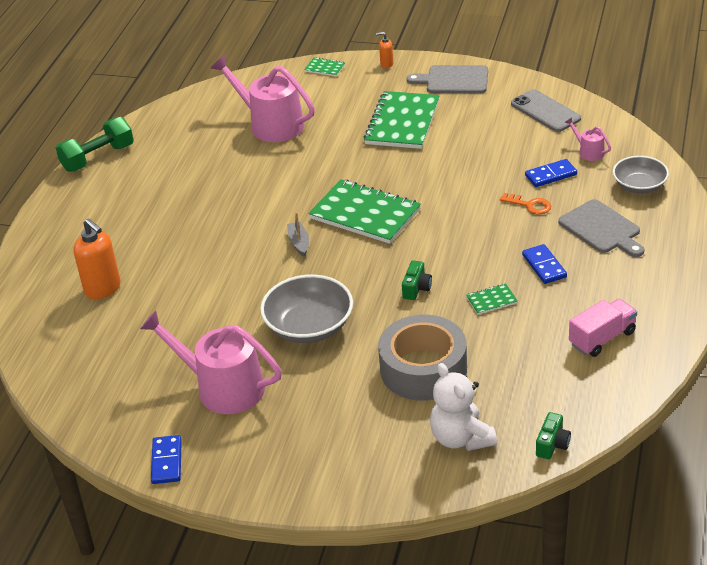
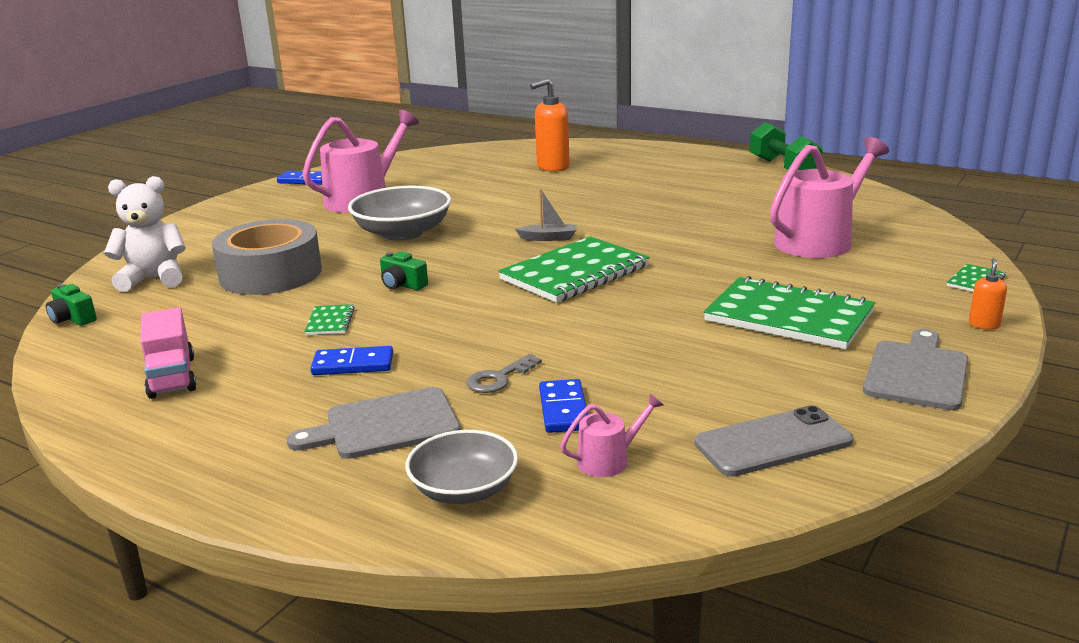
camera: 105 degrees right, 15 degrees down
(529, 205) = (499, 378): orange key -> grey key

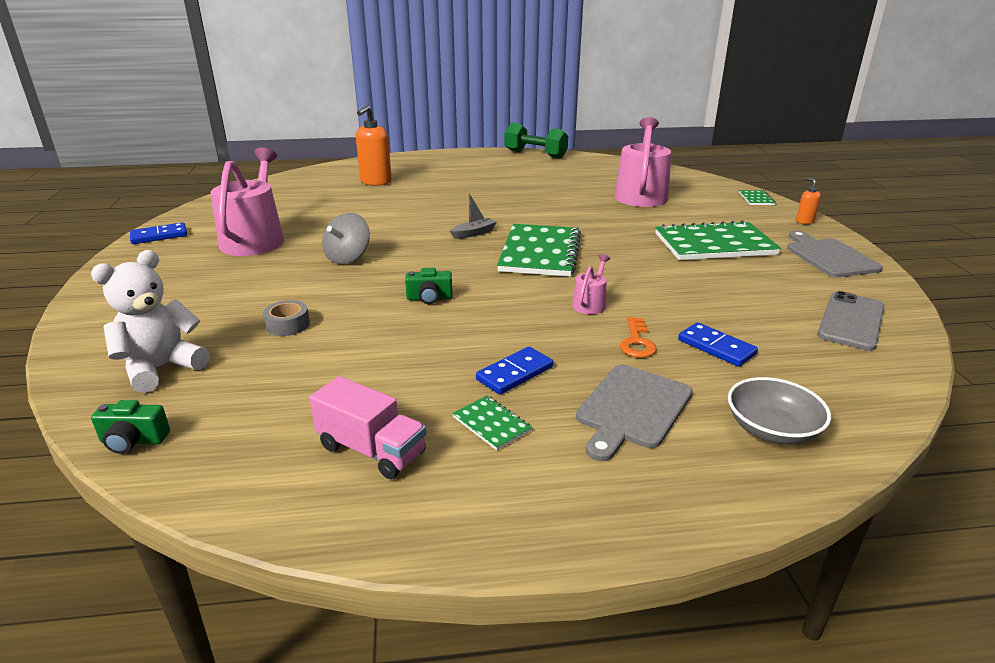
camera: 40 degrees left, 5 degrees up
(271, 274) = (288, 325): grey tape -> grey tape, size x0.41
(330, 321) = (426, 346): green notebook -> green notebook (491, 424)
(403, 233) = (348, 258): grey bowl -> grey spinning top
(499, 378) = (637, 342): grey key -> orange key
(609, 460) = (803, 369): pink watering can -> pink watering can (590, 304)

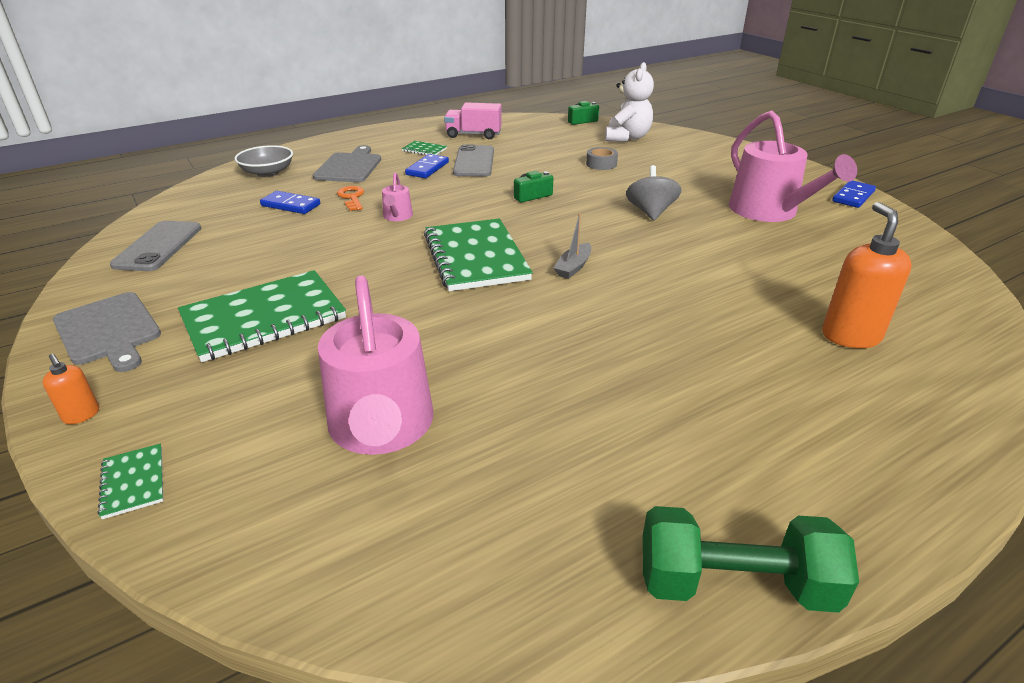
camera: 155 degrees right, 5 degrees up
(439, 371) = (474, 162): none -> grey phone

